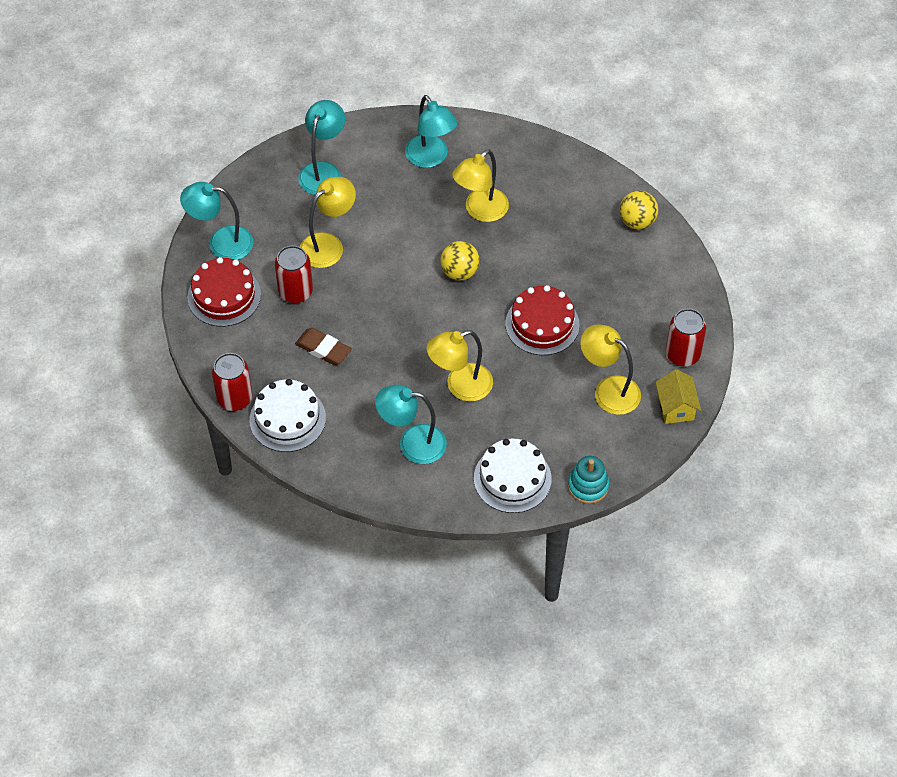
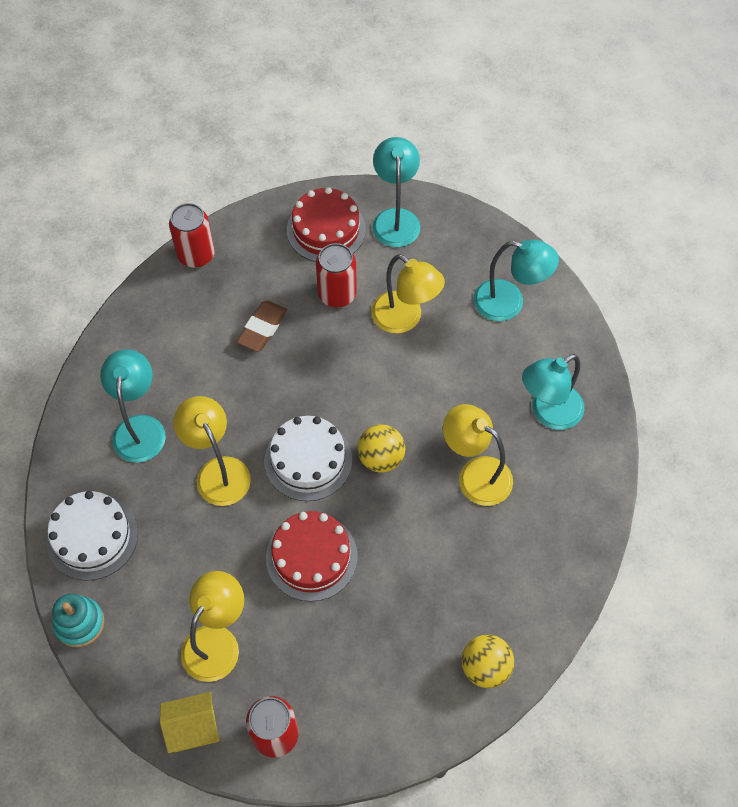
camera: 85 degrees right, 5 degrees up
(287, 419) = (171, 305): white cake -> white cake (308, 460)

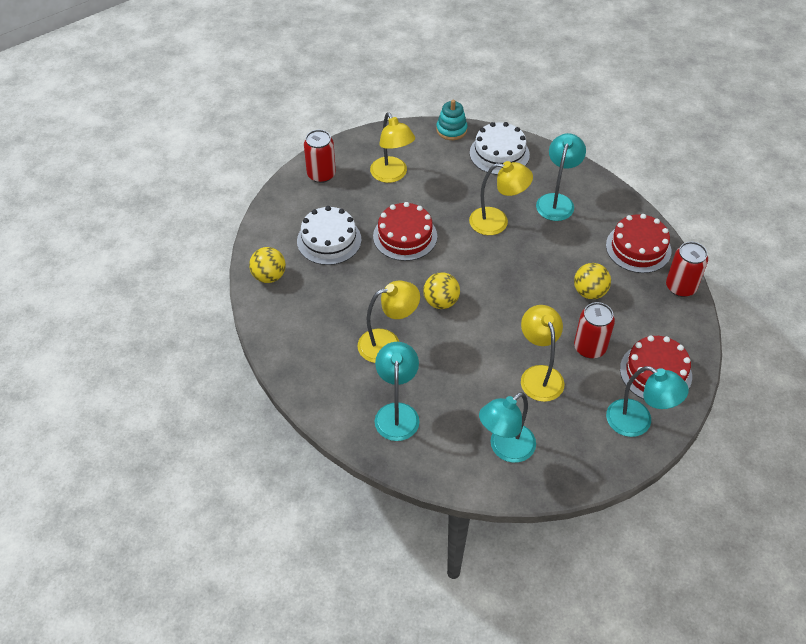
camera: 125 degrees right, 10 degrees down
(140, 428) = (557, 201): turquoise lamp -> turquoise lamp turned 105 degrees counterclockwise
(164, 315) = (638, 248): none -> red cake
(193, 728) = (355, 147): yellow house -> none
(262, 328) = (589, 292): brown eraser -> yellow ball
(308, 460) = (469, 266): white cake -> white cake (329, 240)
(405, 319) = (539, 375): yellow lamp -> yellow lamp turned 90 degrees clockwise

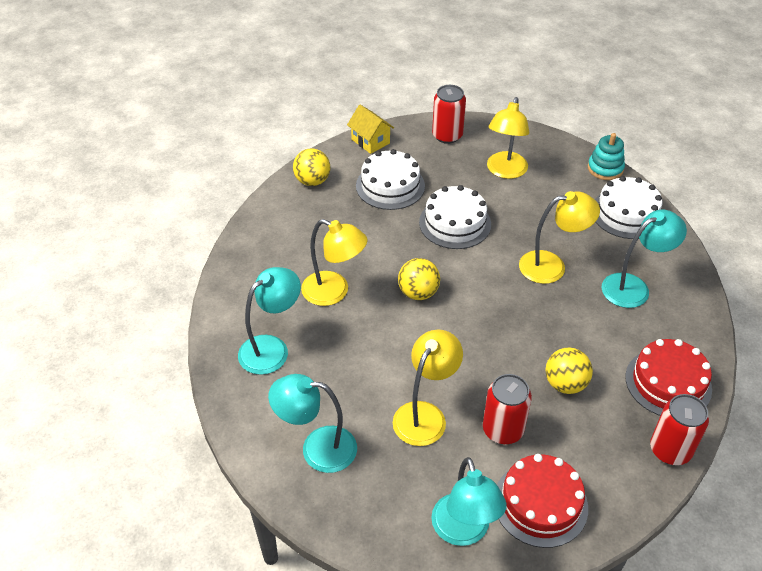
camera: 45 degrees right, 5 degrees down
(272, 216) = (370, 141): none -> yellow house
(405, 236) = (455, 223): red cake -> white cake
(497, 222) = (552, 266): yellow lamp -> yellow lamp turned 60 degrees counterclockwise

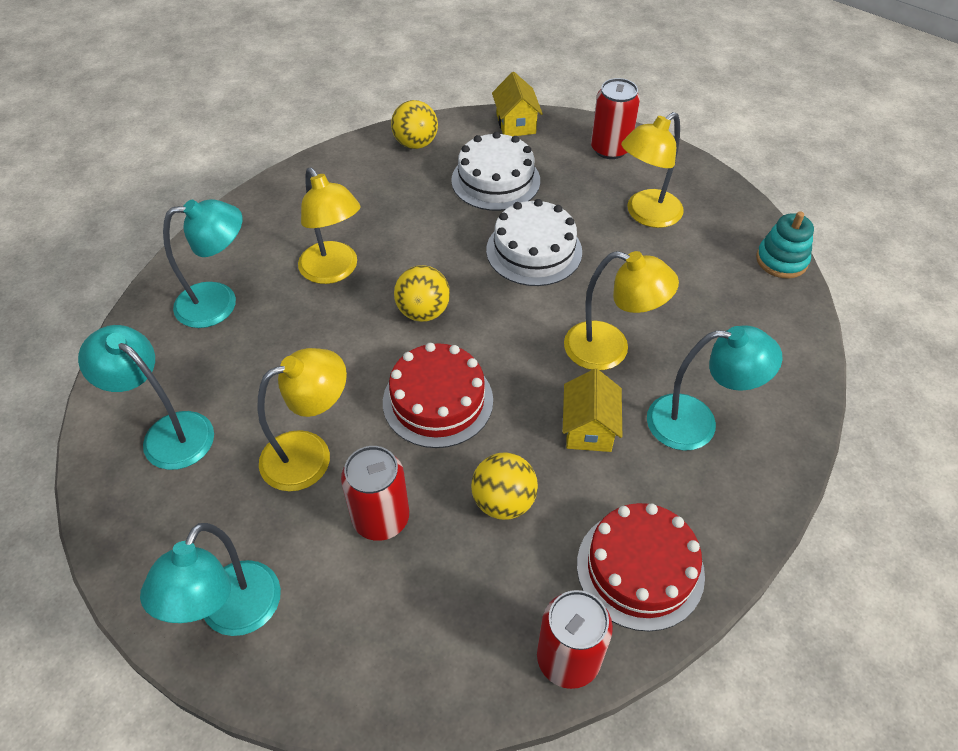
camera: 30 degrees right, 5 degrees up
(540, 503) = (347, 633): red cake -> red cake (438, 401)
(578, 318) = (589, 428): none -> yellow house
(627, 213) = (765, 327): white cake -> none

